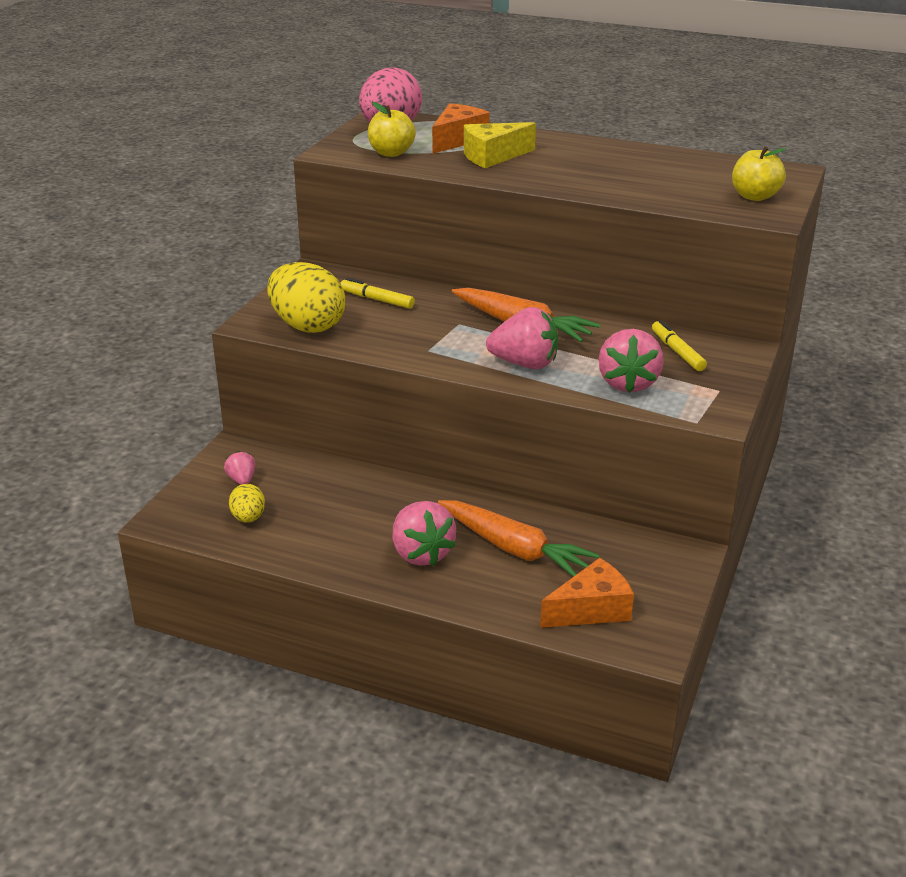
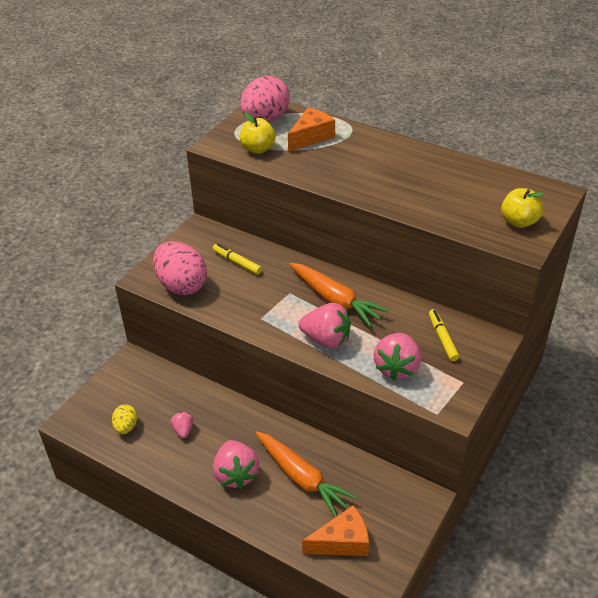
camera: 10 degrees right, 10 degrees up
(242, 480) = (129, 391): pink strawberry -> pink strawberry (183, 430)
(307, 326) = (181, 285): yellow egg -> pink egg
(493, 156) = (332, 159): yellow cheese -> none

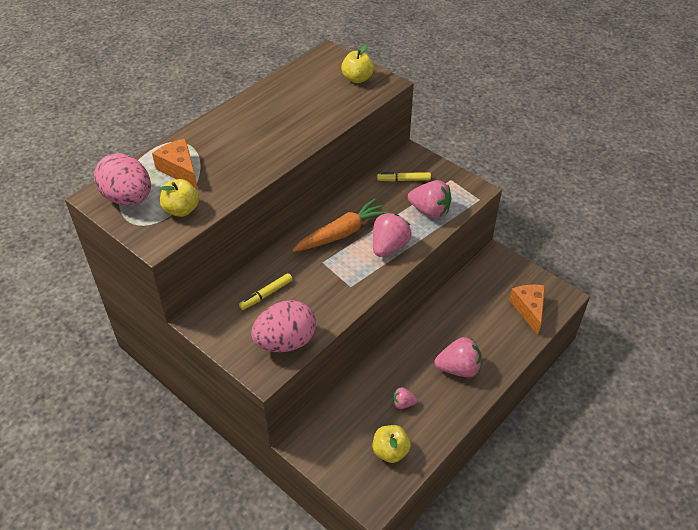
camera: 80 degrees left, 5 degrees up
(126, 427) = (390, 451): yellow egg -> yellow apple
(301, 477) = (468, 325): orange carrot -> none

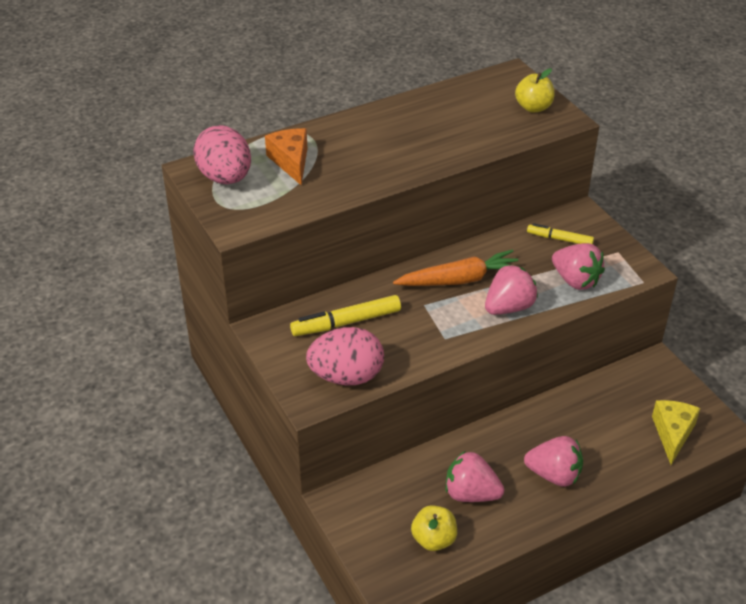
camera: 20 degrees right, 5 degrees down
(181, 210) = (275, 202): yellow apple -> none
(266, 294) = (346, 322): yellow marker -> yellow marker, size x1.57
(403, 403) = (471, 494): pink strawberry -> pink strawberry, size x1.91
(529, 309) = (672, 433): orange cheese -> yellow cheese

